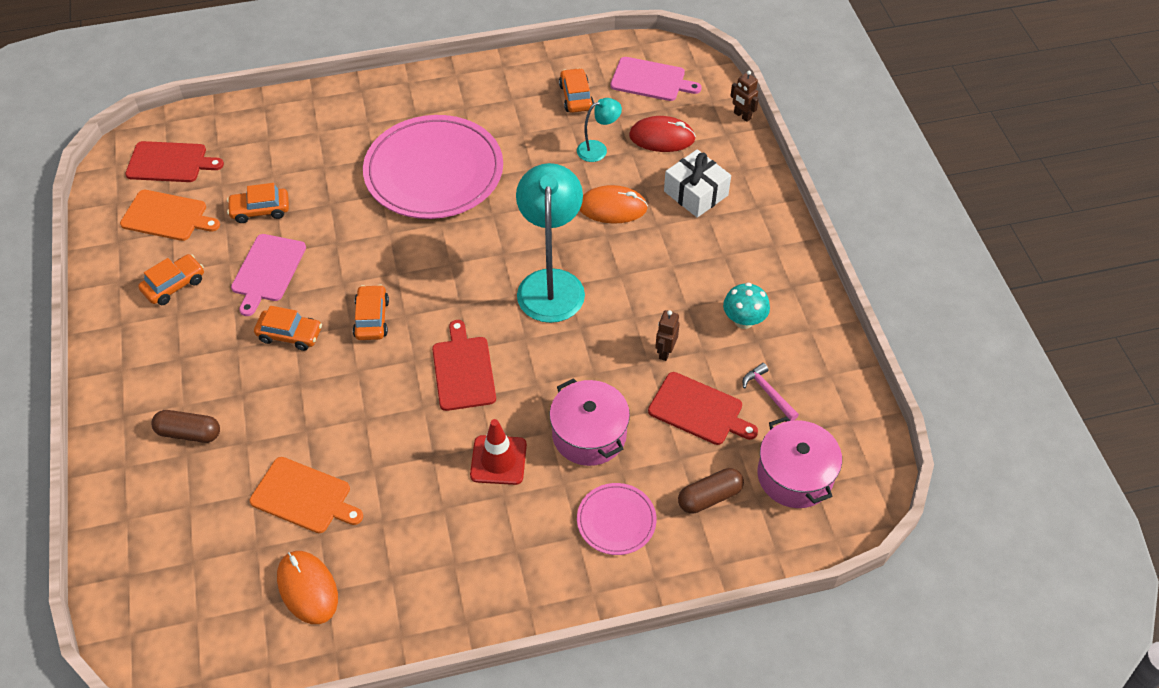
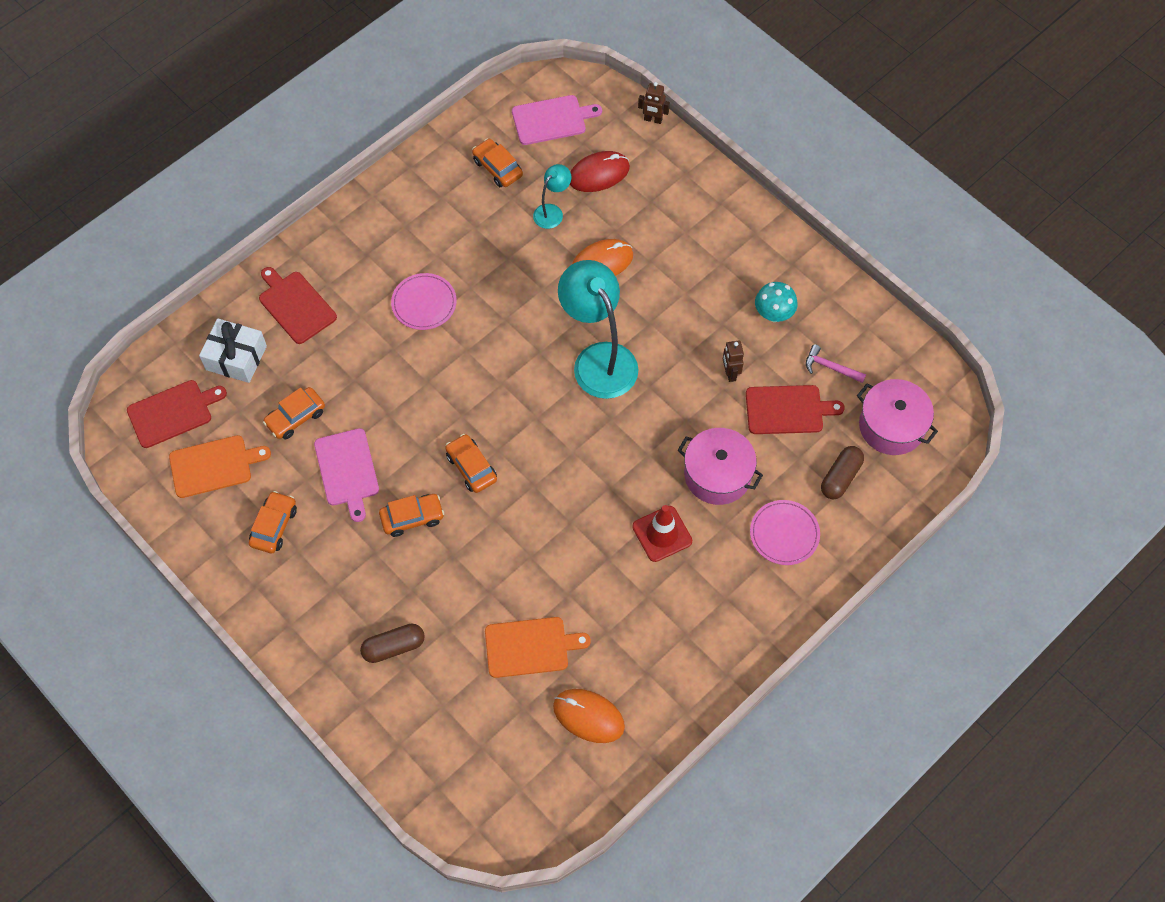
camera: 30 degrees left, 10 degrees up
(434, 172) = (424, 303): pink plate -> pink plate, size x0.47
(463, 370) = (581, 473): red cutting board -> red cutting board (296, 305)
(696, 193) = (662, 215): white gift -> white gift (236, 358)

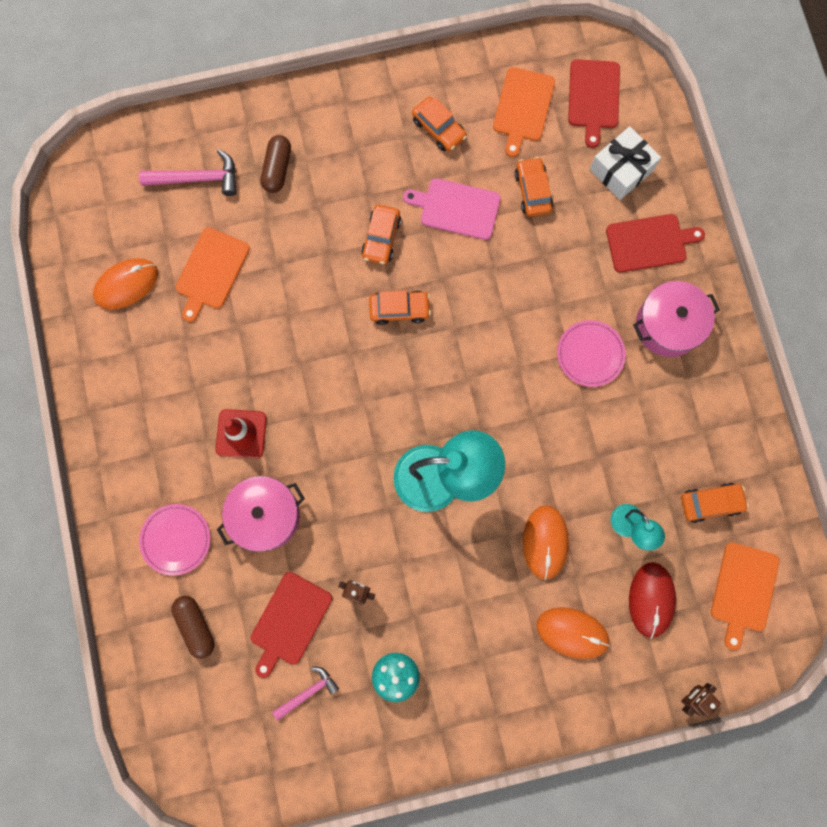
camera: 120 degrees right, 15 degrees up
(444, 715) = (198, 178): none -> pink hammer
(552, 120) = (743, 590): pink cutting board -> orange cutting board
(659, 213) = (572, 632): none -> orange mouse
(891, 426) = (215, 710): pink pot -> pink pot (668, 325)

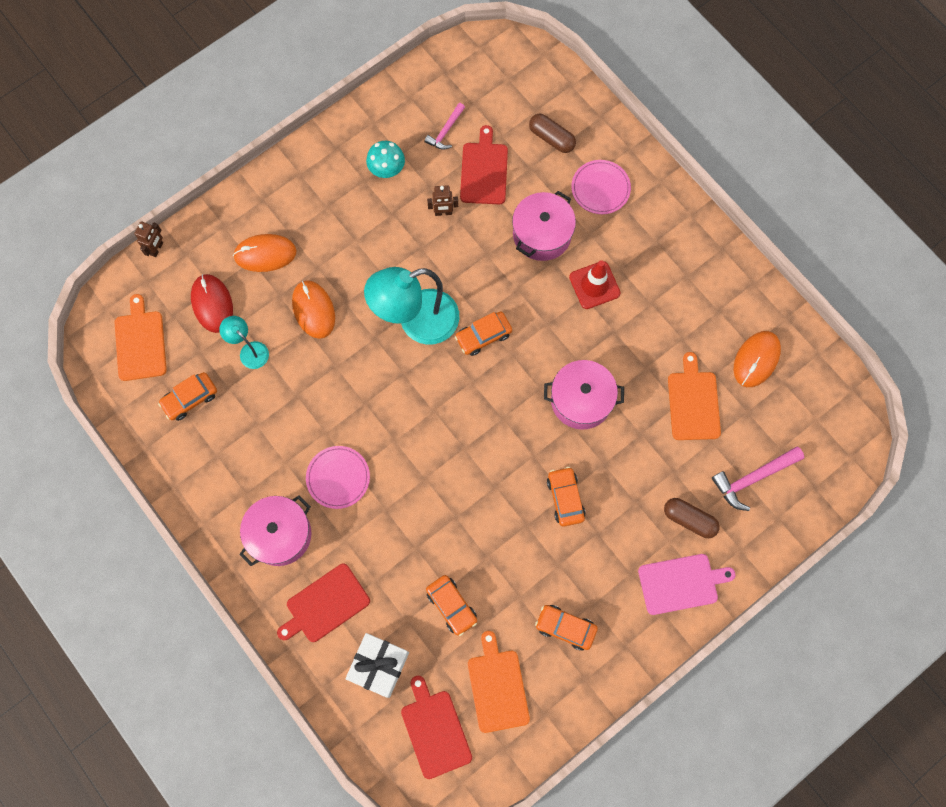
camera: 155 degrees right, 5 degrees down
(277, 169) = (689, 519): brown capsule -> brown capsule turned 45 degrees counterclockwise
(318, 322) = (581, 400): none -> pink pot
(399, 309) = (518, 442): orange car -> orange car (483, 336)
(457, 208) = (512, 557): pink cutting board -> pink cutting board (681, 583)

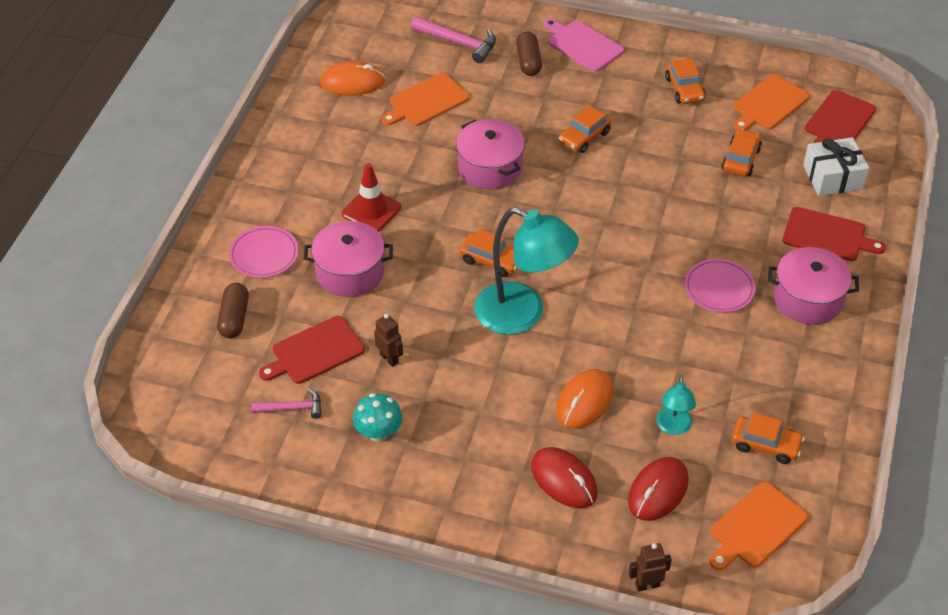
camera: 125 degrees left, 25 degrees down
(265, 254) = (564, 480): orange mouse -> red mouse

